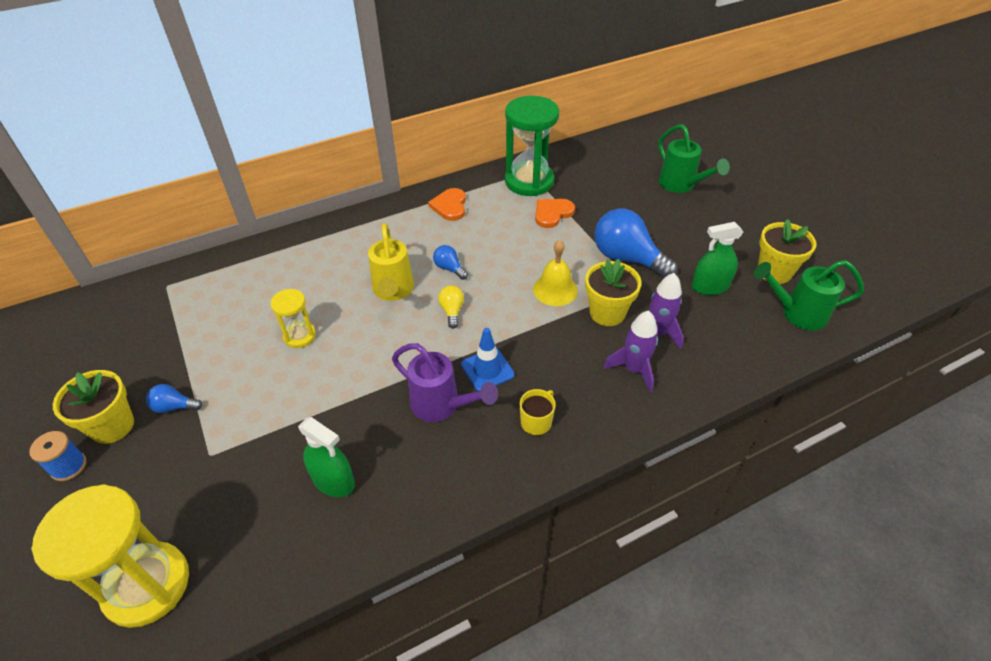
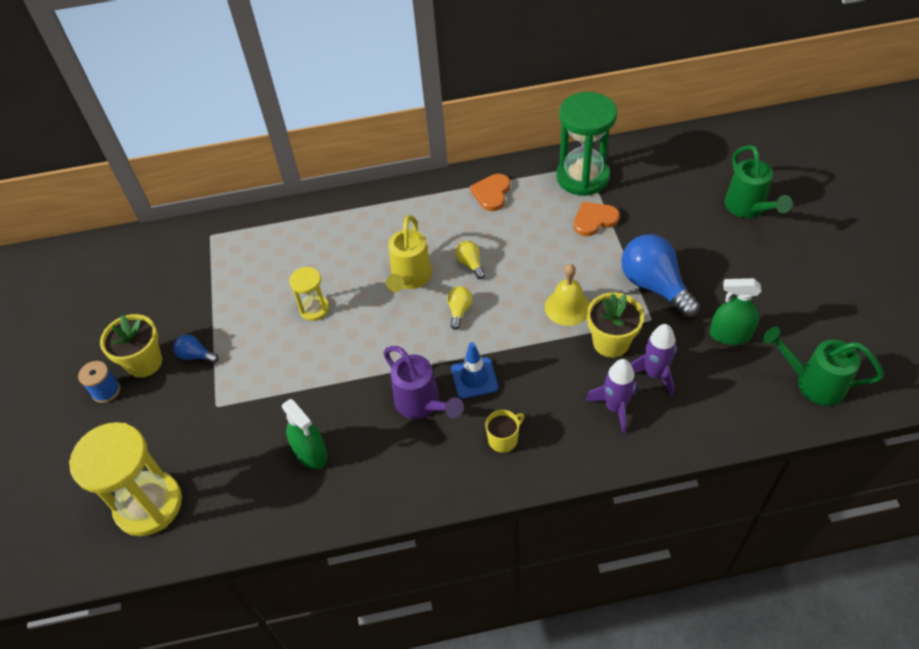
camera: 20 degrees right, 5 degrees up
(449, 268) = (470, 264): blue light bulb -> yellow light bulb
(774, 272) = (809, 331): yellow flower pot -> none

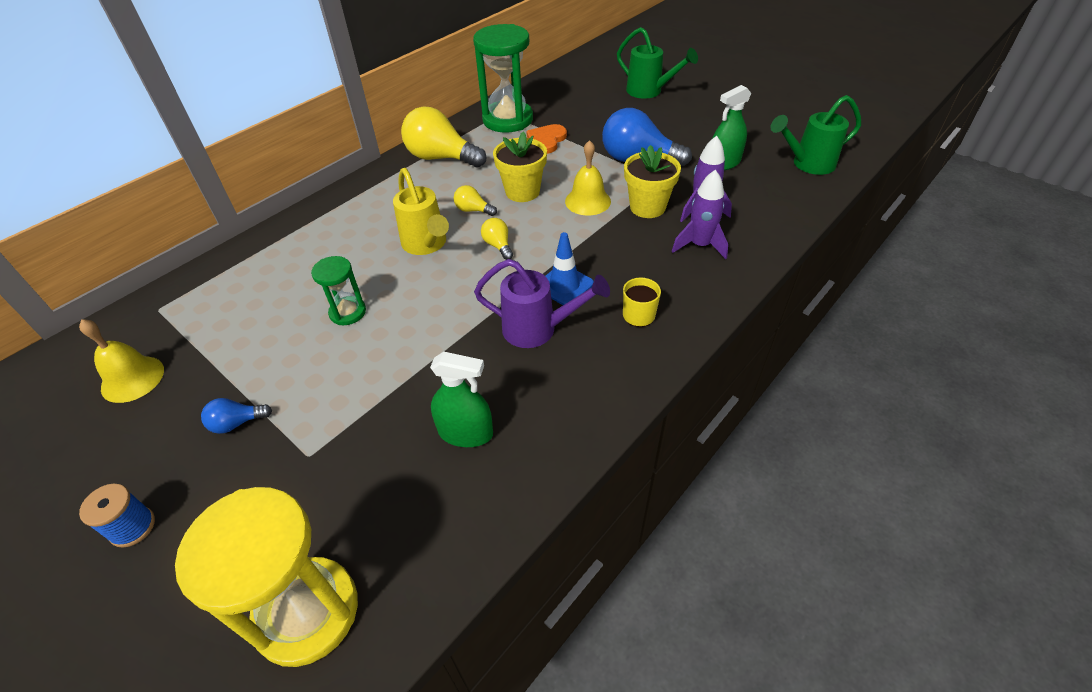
camera: 40 degrees left, 5 degrees down
(144, 362) = (168, 467): yellow flower pot -> yellow flower pot (522, 192)
(165, 284) = (132, 379): none -> yellow bell
(314, 309) = (348, 312): yellow hourglass -> green hourglass
(492, 193) = (441, 158): orange heart -> yellow light bulb

